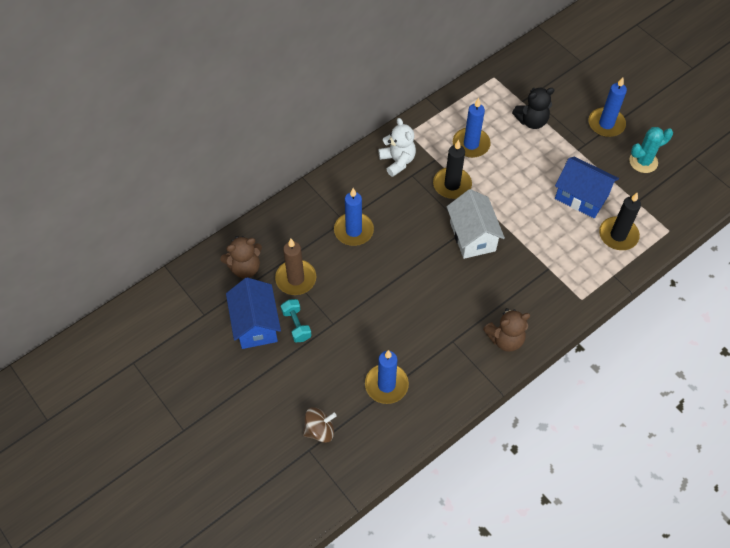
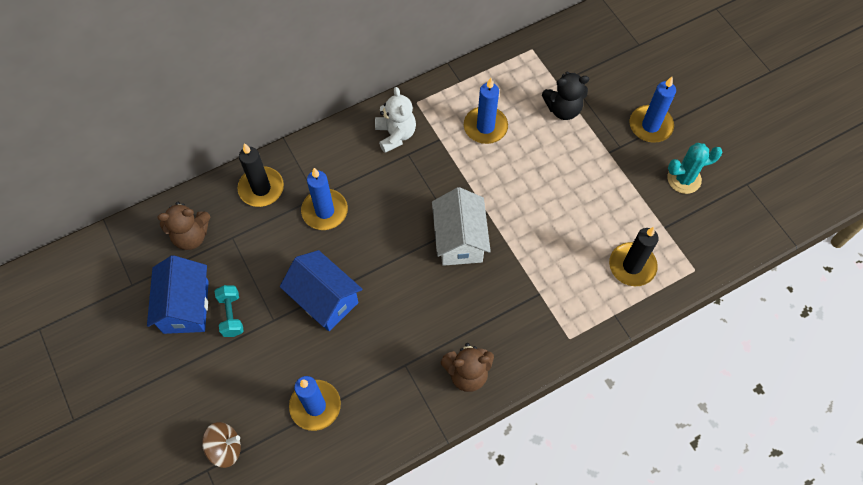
camera: 10 degrees right, 5 degrees up
(296, 279) = (245, 259): brown candle -> none
(452, 185) = (451, 173): black candle -> black candle (261, 188)
(581, 197) = (599, 211): blue house -> blue house (324, 299)

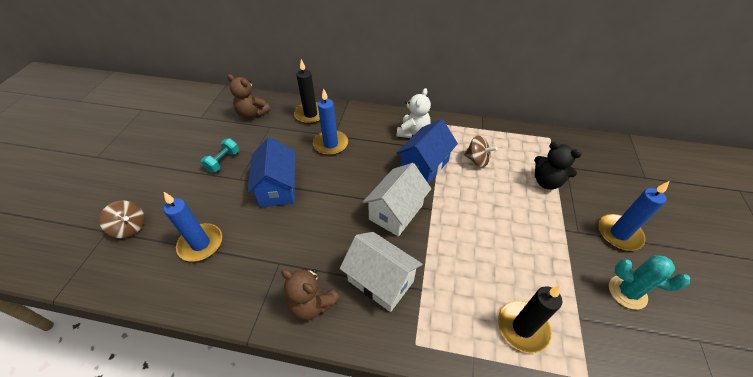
camera: 40 degrees right, 15 degrees down
(186, 306) = (209, 142): blue house -> blue house (424, 166)
(485, 127) = (477, 160): blue candle -> brown spinning top
(502, 312) = (380, 281): none -> white house

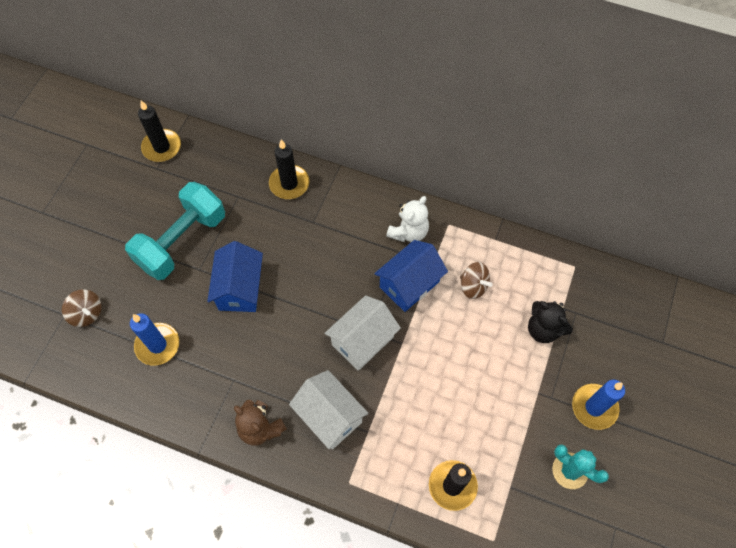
camera: 10 degrees right, 15 degrees up
(205, 104) = (162, 147): none -> black candle
(223, 161) = (182, 241): turquoise dumbbell -> turquoise dumbbell, size x2.33
(252, 114) = (218, 172): brown teddy bear -> none
(331, 144) = (307, 235): blue candle -> none

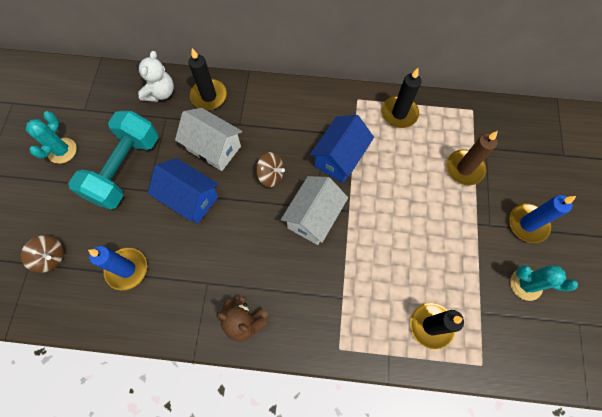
camera: 15 degrees left, 5 degrees up
(124, 207) = (62, 151): none -> turquoise cactus
(162, 147) = (84, 90): black candle -> black candle (399, 113)
(240, 288) = (190, 198): blue house -> blue house turned 45 degrees counterclockwise
(330, 416) = (304, 293): white house -> white house (214, 148)
(408, 232) = (325, 113): white teddy bear -> white teddy bear (160, 93)
(473, 286) = (394, 146): brown spinning top -> brown spinning top (271, 175)
(543, 329) = (464, 168): black teddy bear -> brown candle

